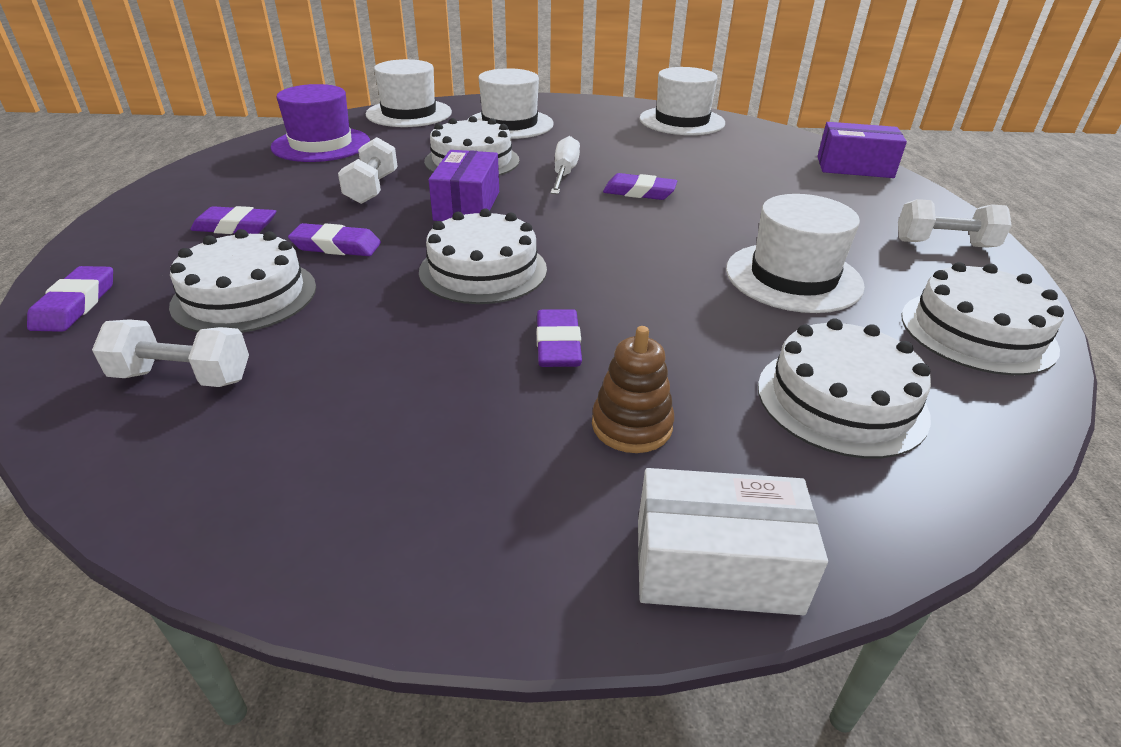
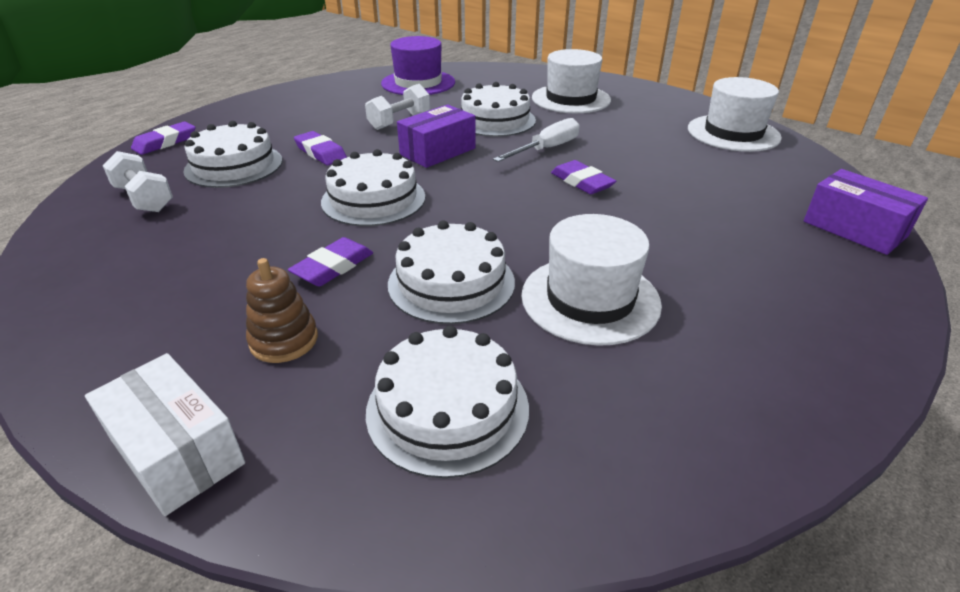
camera: 40 degrees right, 0 degrees up
(235, 227) = (292, 123): purple eraser -> none
(409, 113) = (510, 74): white hat -> none
(944, 244) = (818, 339): white dumbbell -> none
(977, 331) = (688, 430): white cake -> white cake (451, 283)

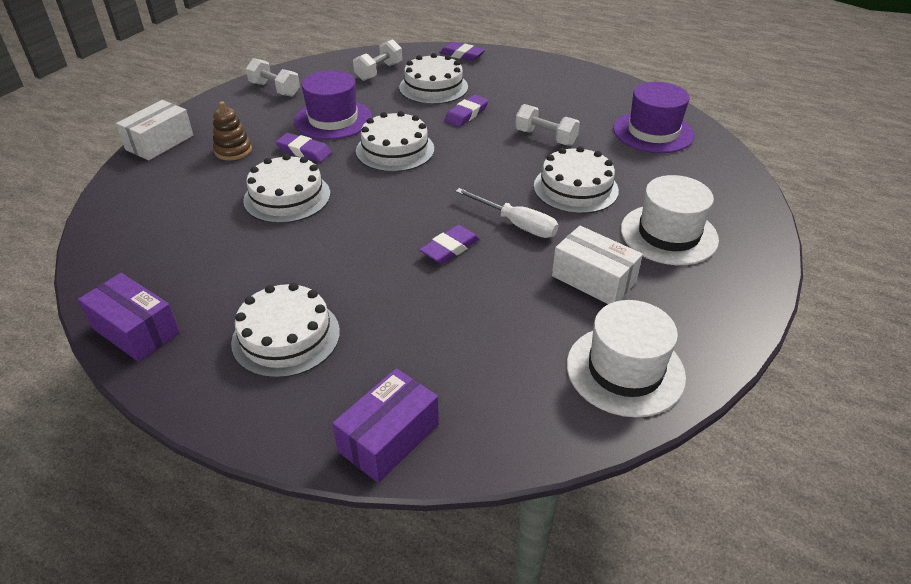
camera: 80 degrees right, 5 degrees up
(94, 295) = (275, 89): none -> white dumbbell
(257, 240) = (333, 119): none -> purple hat
(438, 151) = (488, 165): purple box -> purple box (136, 330)
(447, 408) = (172, 210): white cake -> white cake (286, 336)
(590, 299) = (267, 257): white hat -> none
(628, 129) = (593, 279): none -> white box

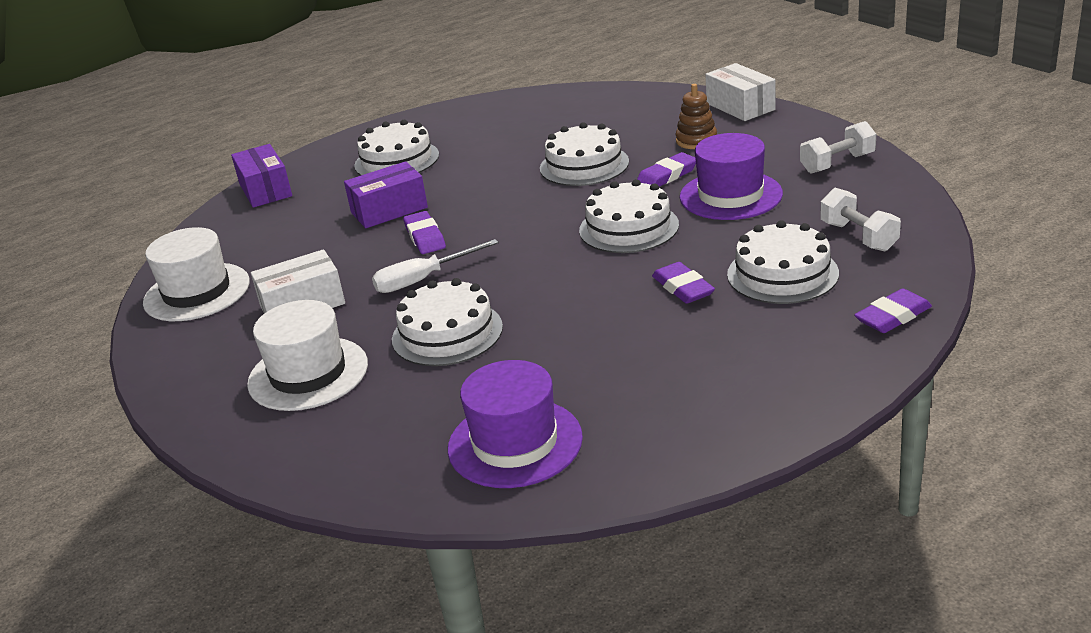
camera: 120 degrees right, 10 degrees down
(136, 330) = (462, 111): purple box -> purple box (389, 210)
(545, 137) = (575, 338): white dumbbell -> none

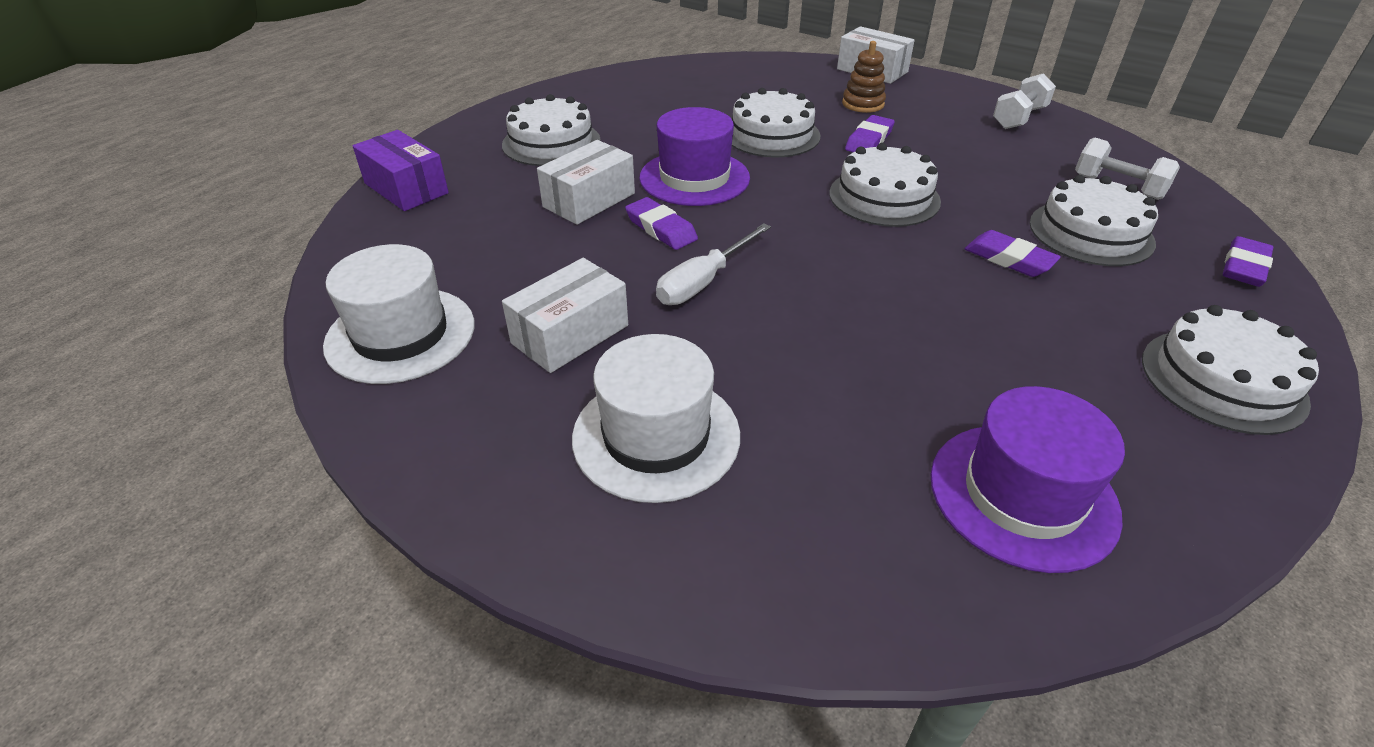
camera: 25 degrees left, 10 degrees up
(389, 210) = (589, 200): purple box -> white box
(447, 333) = (795, 349): white cake -> white cake (1222, 380)
(730, 195) = (953, 155): purple hat -> purple hat (694, 178)

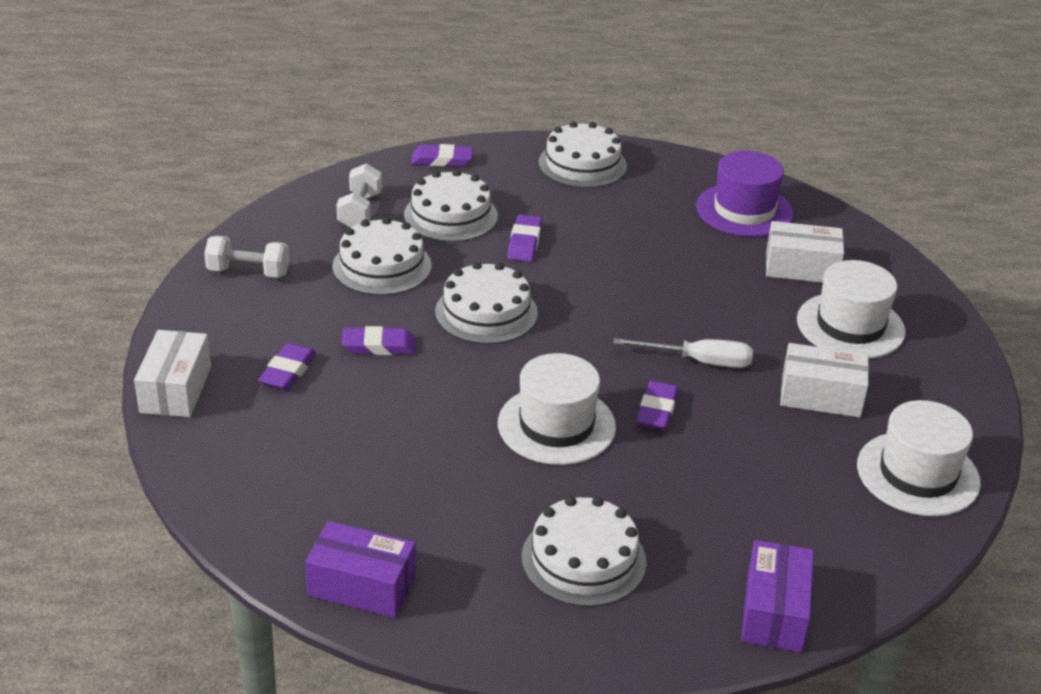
camera: 125 degrees left, 5 degrees down
(589, 200) = (660, 472): white box -> white box (801, 268)
(626, 80) = (362, 586): none -> purple box
(694, 178) = (556, 425): purple hat -> white hat
(772, 135) = (420, 409): white cake -> white cake (382, 266)
(863, 104) = (288, 371): brown stacking toy -> purple eraser

